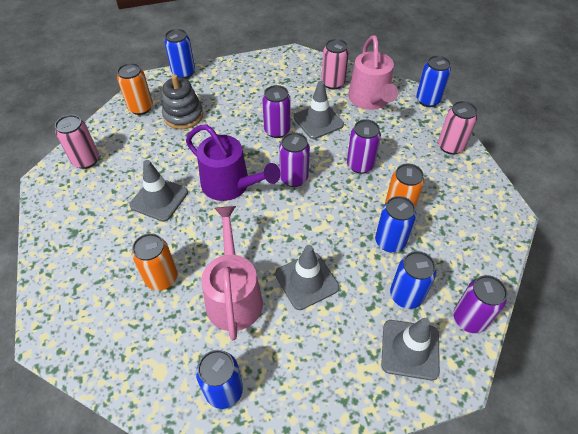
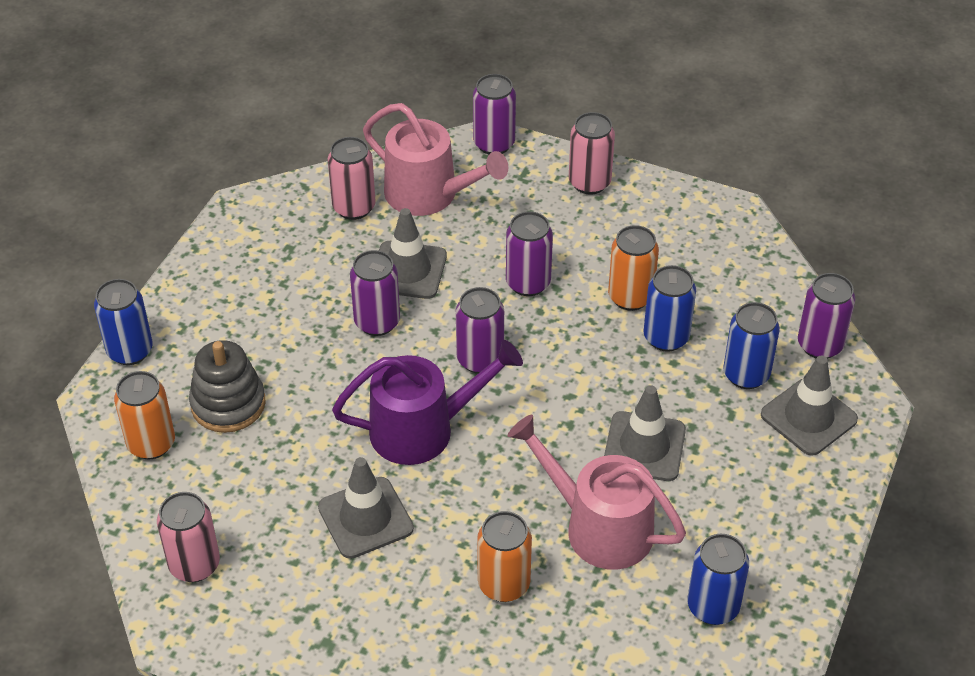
camera: 50 degrees left, 5 degrees down
(428, 100) = (494, 144): blue can -> purple can

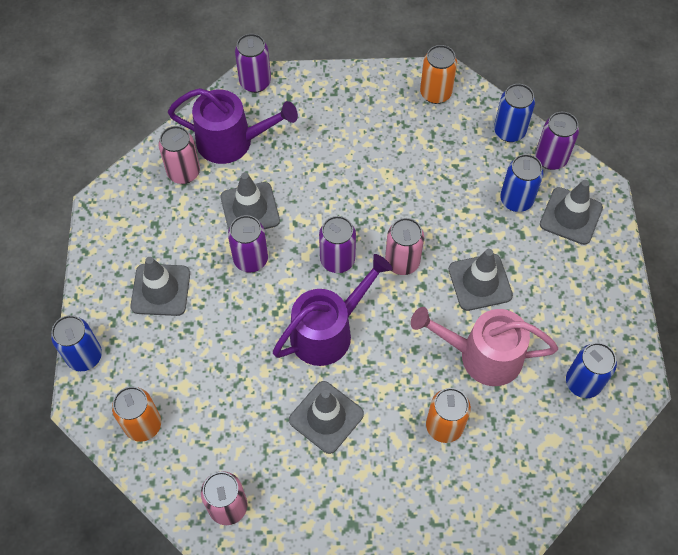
camera: 25 degrees left, 15 degrees up
(228, 404) = (181, 369): grey stacking toy -> none
(255, 316) = (160, 290): none -> grey traffic cone
(429, 195) = (232, 141): pink watering can -> purple watering can
(528, 283) = (338, 186): purple can -> none
(589, 182) = (337, 89): pink can -> pink can (402, 262)
(630, 297) = (412, 170): orange can -> orange can (435, 93)
(666, 337) = (451, 192): blue can -> blue can (509, 131)

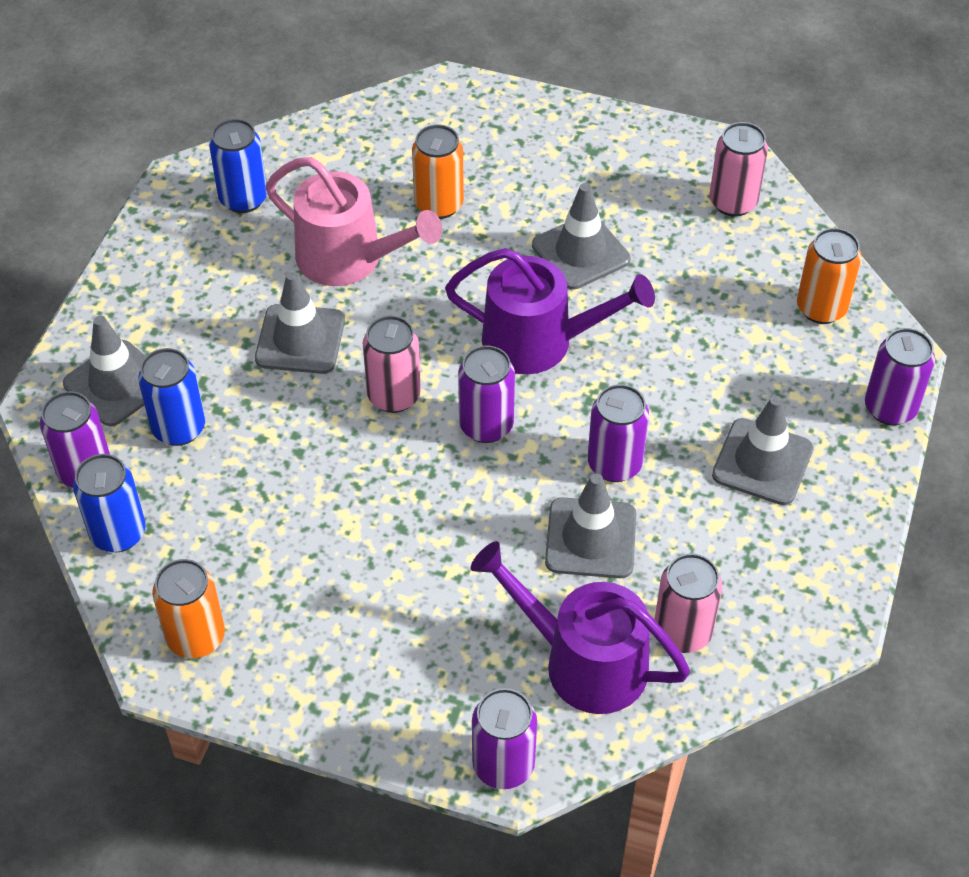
camera: 160 degrees left, 10 degrees down
(84, 356) = (890, 408): blue can -> purple can
(328, 331) = (539, 342): purple watering can -> purple watering can turned 150 degrees counterclockwise

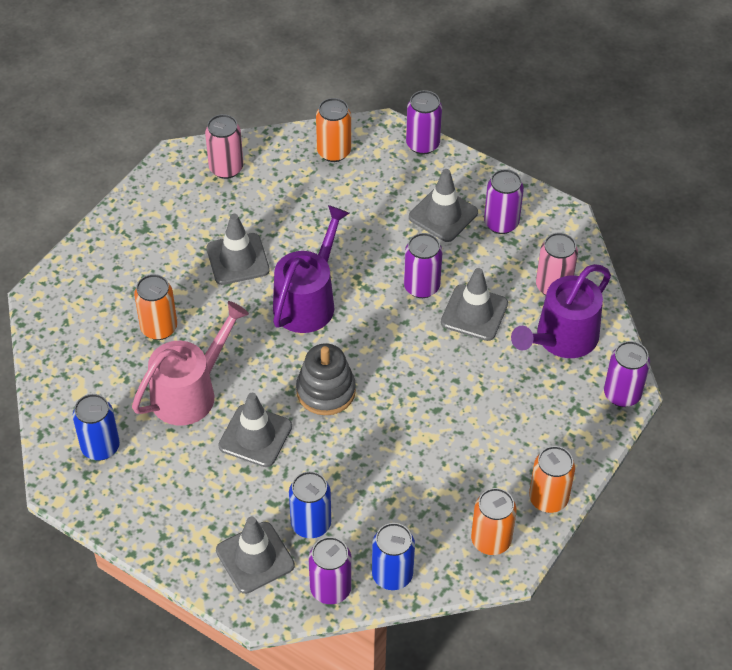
camera: 75 degrees left, 0 degrees up
(283, 697) = (548, 499): none -> orange can
(394, 396) = (326, 391): pink can -> grey stacking toy
(486, 425) = (368, 346): purple can -> purple can (501, 223)

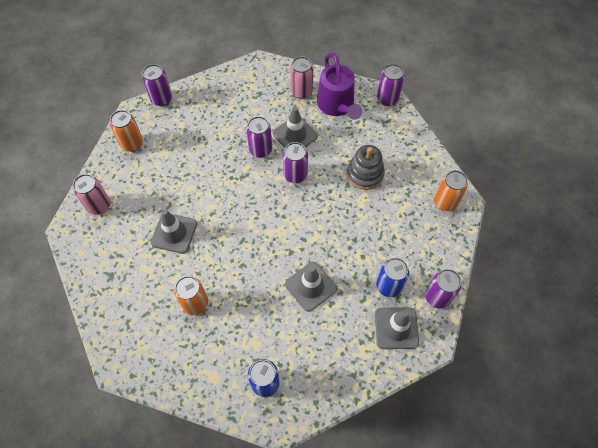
camera: 60 degrees left, 10 degrees up
(190, 392) = (256, 308): pink watering can -> none
(308, 301) = (231, 211): purple watering can -> none
(326, 391) = (301, 233): grey stacking toy -> grey stacking toy (365, 174)
(392, 575) = (443, 260): blue can -> none
(443, 215) = (218, 115): grey traffic cone -> none
(501, 223) = (243, 92): purple can -> purple can (295, 175)
(548, 499) = (433, 163): orange can -> none

